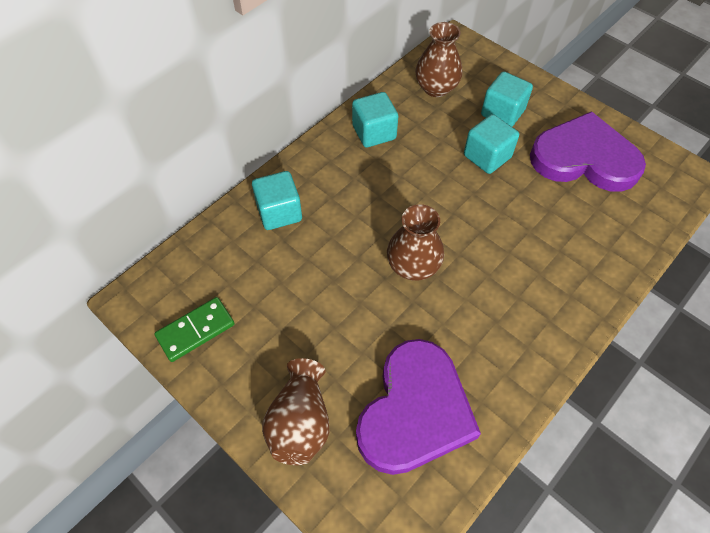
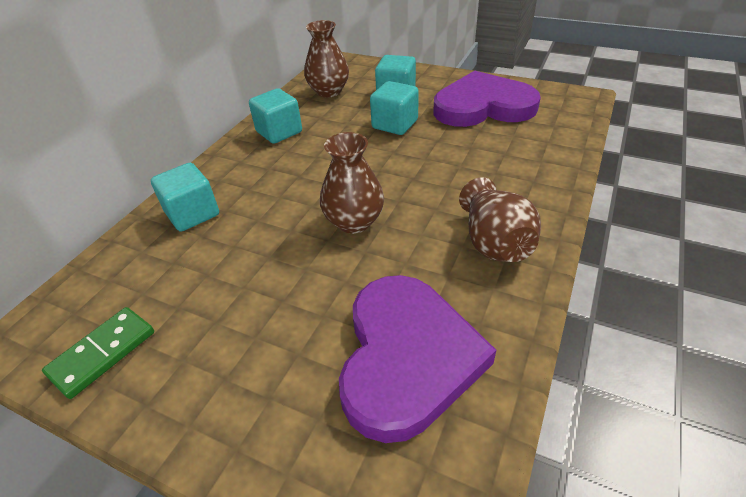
camera: 15 degrees left, 15 degrees down
(300, 422) = (264, 417): brown vase -> brown vase (494, 242)

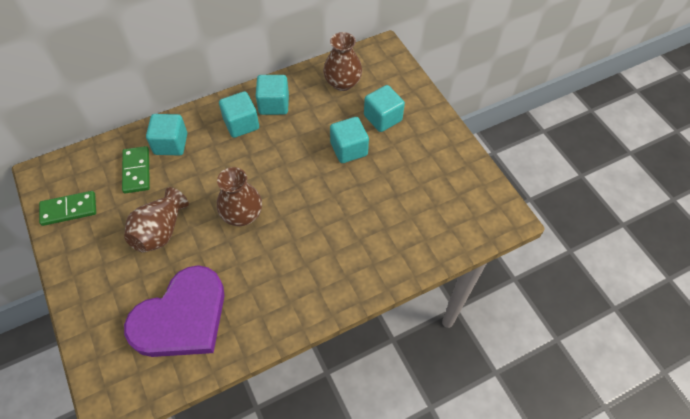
camera: 35 degrees right, 15 degrees up
(171, 259) = (136, 171): none -> green domino
(261, 160) = (241, 124): none -> turquoise cube
(483, 106) = (425, 174): purple heart -> none
(494, 242) = (296, 288): brown vase -> brown vase (160, 231)

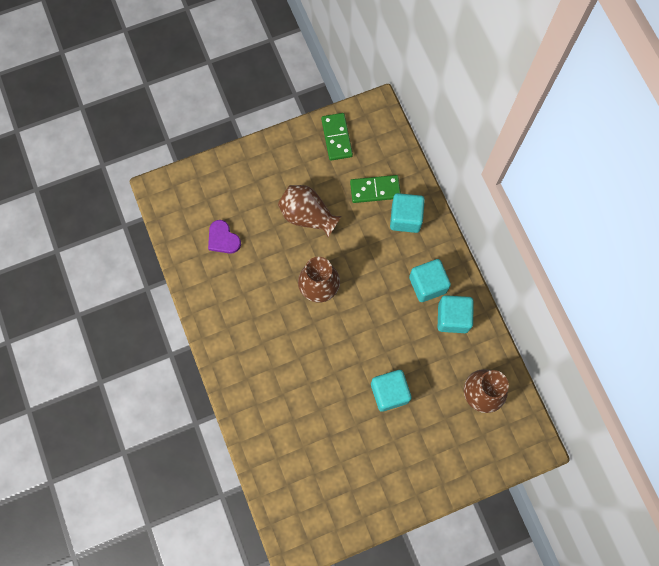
camera: 95 degrees right, 15 degrees up
(182, 317) = (223, 239): purple heart -> purple heart, size x0.43
(382, 118) = (429, 433): turquoise cube -> none

